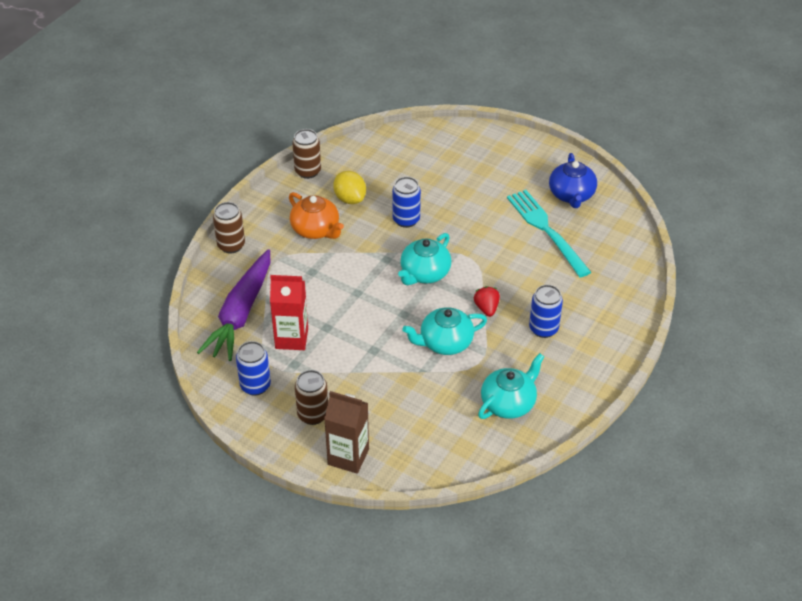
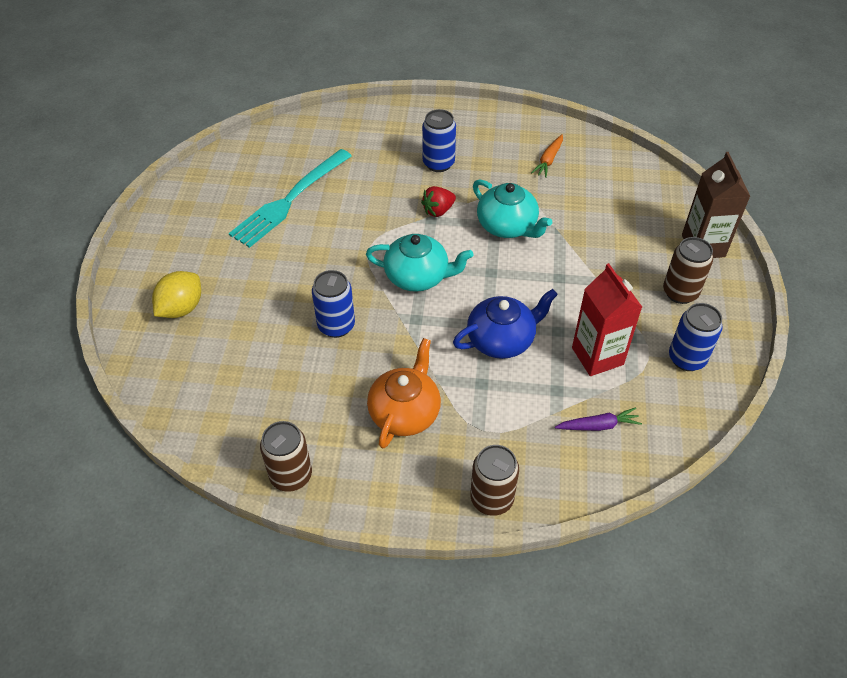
camera: 115 degrees left, 5 degrees up
(241, 313) = (598, 425): purple carrot -> purple carrot, size x0.41
(350, 198) = (325, 400): yellow lemon -> yellow lemon (181, 308)
(509, 403) = (548, 160): turquoise teapot -> orange carrot
(571, 195) = (219, 196): blue teapot -> blue teapot (502, 340)

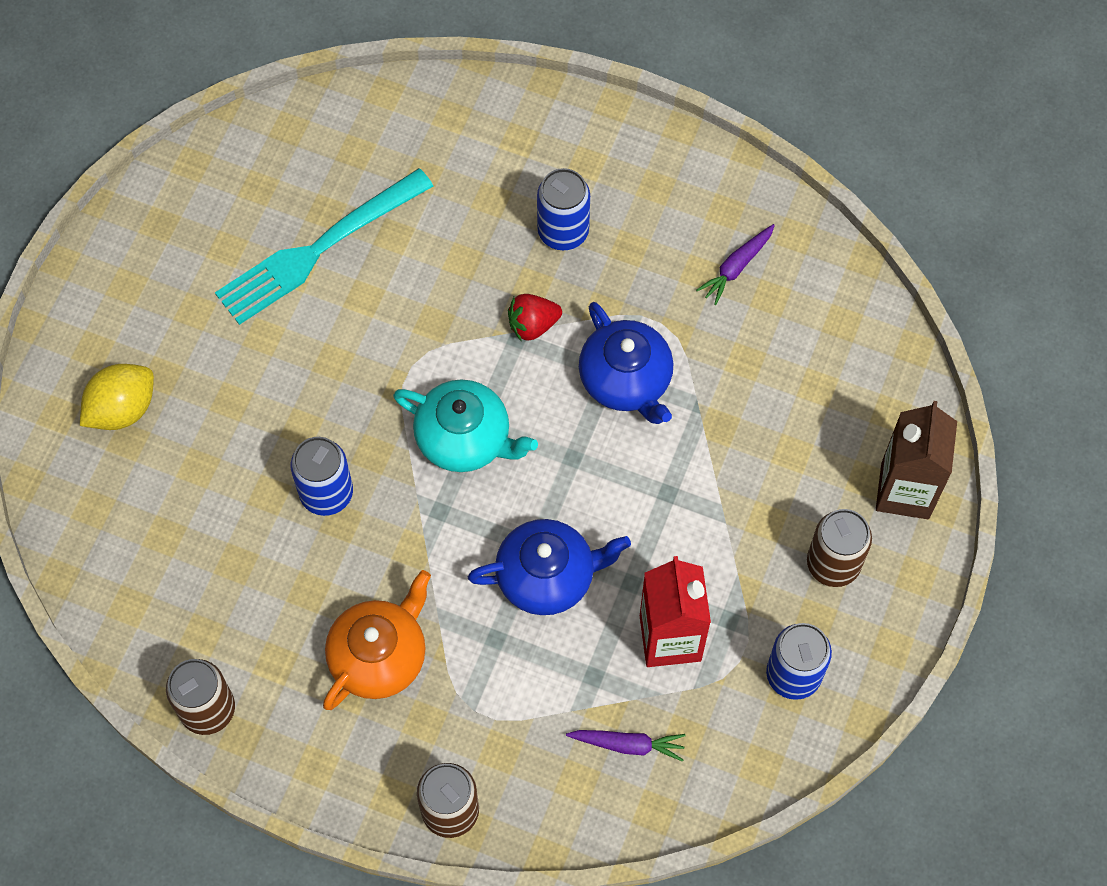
camera: 15 degrees right, 15 degrees up
(507, 226) = (626, 380): turquoise teapot -> blue teapot
(548, 160) = (736, 267): orange carrot -> purple carrot

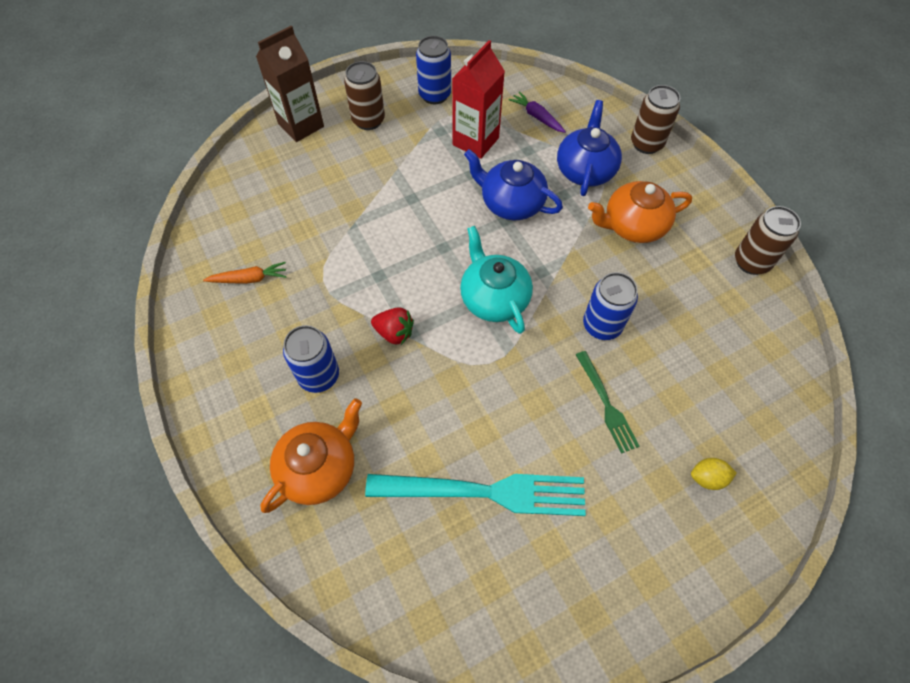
camera: 140 degrees left, 5 degrees down
(122, 409) = (707, 478): yellow lemon -> yellow lemon, size x0.59
(263, 410) = (607, 405): none -> green fork
(481, 162) = (319, 468): none -> orange teapot
(626, 380) = (374, 264): blue teapot -> blue teapot (585, 170)
(736, 267) = (249, 279): purple carrot -> orange carrot

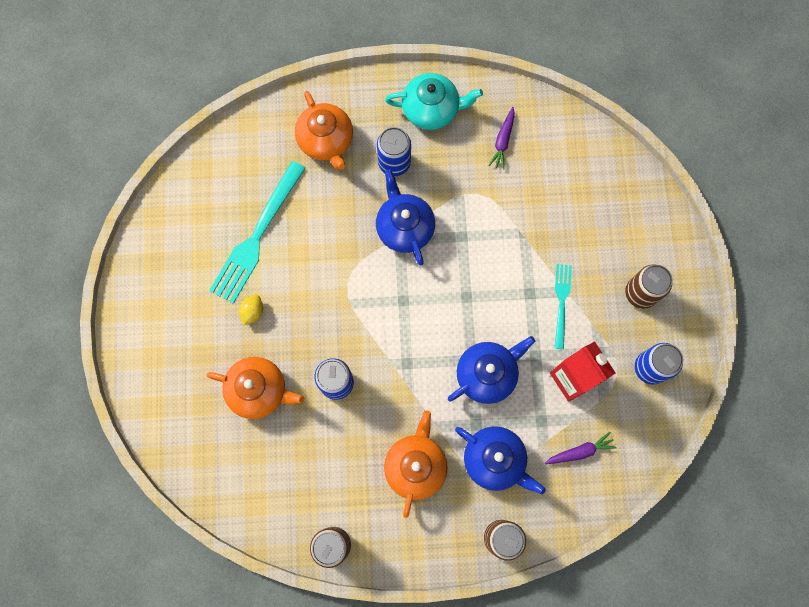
camera: 115 degrees right, 15 degrees up
(249, 279) = (503, 141): orange carrot -> purple carrot
(301, 125) = (658, 232): brown carton -> none
(394, 333) = (404, 227): red strawberry -> blue teapot
(407, 172) = (561, 302): none -> turquoise fork
(494, 298) = (400, 313): turquoise teapot -> turquoise teapot (431, 109)
(607, 405) = (274, 349): green fork -> none
(660, 398) = (259, 390): none -> orange teapot
(707, 478) = (190, 386): yellow lemon -> yellow lemon (252, 312)

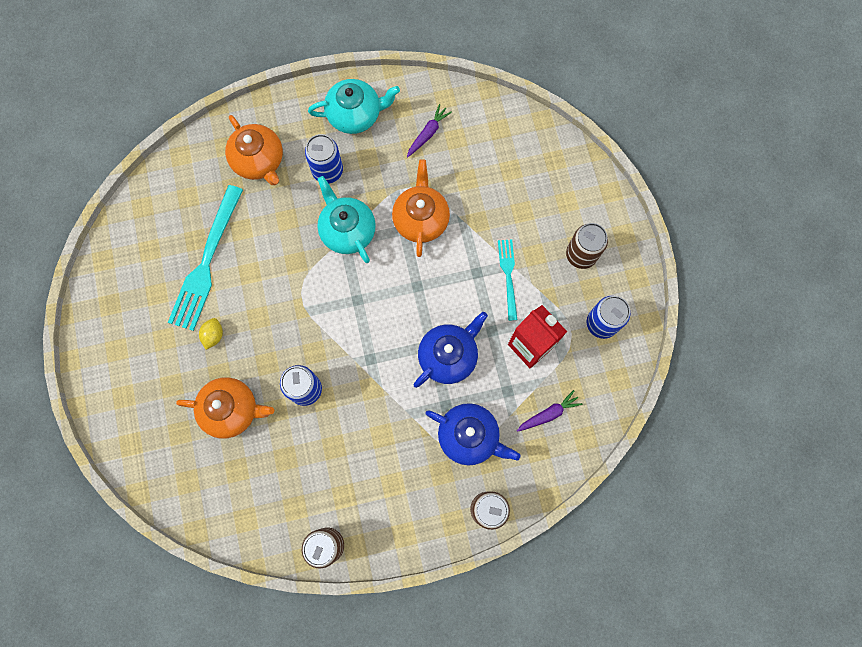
camera: 10 degrees left, 0 degrees up
(404, 227) = (347, 230): blue teapot -> turquoise teapot
(416, 465) = (394, 455): orange teapot -> orange teapot (421, 219)
(503, 141) = (428, 133): purple carrot -> purple carrot turned 150 degrees counterclockwise

